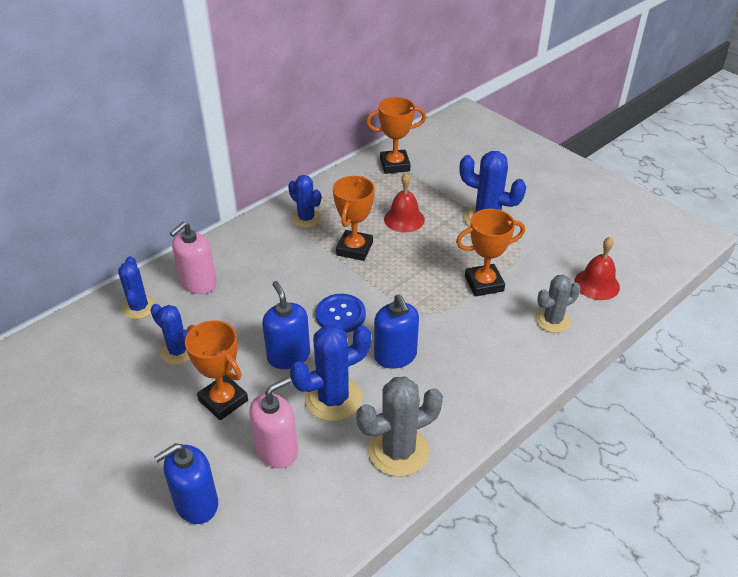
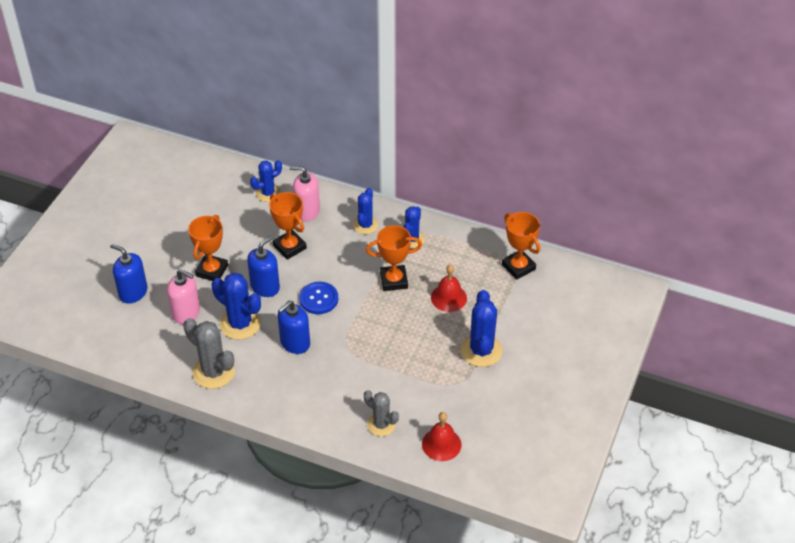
camera: 65 degrees right, 5 degrees up
(178, 351) = (240, 231): blue cactus -> blue cactus (365, 225)
(484, 283) = (399, 371): orange trophy -> orange trophy (289, 247)

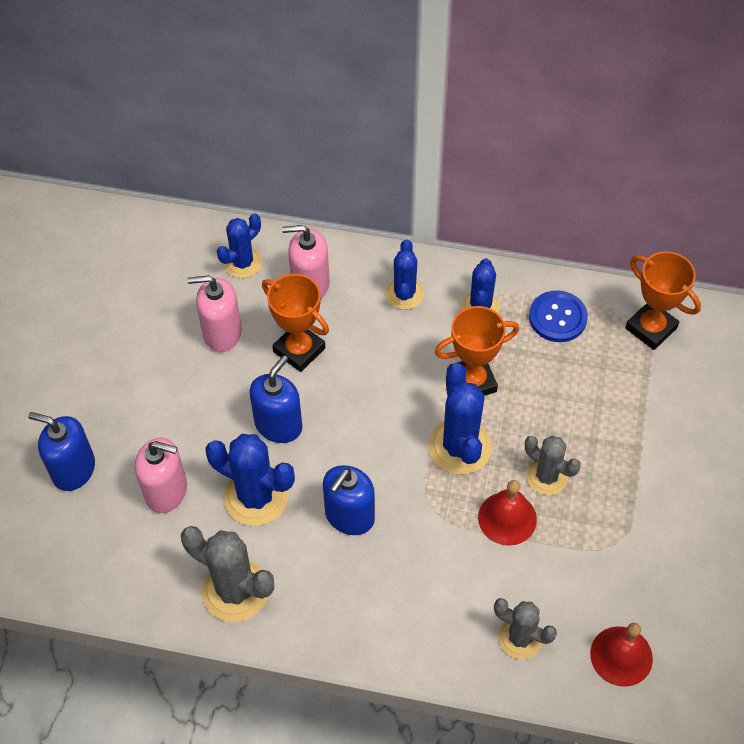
camera: 10 degrees left, 10 degrees up
(212, 271) = (189, 410): orange trophy -> none
(244, 231) = (222, 333): none -> pink soap dispenser
(318, 299) = (366, 432): blue button -> blue button (557, 317)
(425, 340) = (546, 476): none -> grey cactus
(448, 297) = (562, 397): red bell -> red bell (507, 518)
(481, 350) = (636, 480): blue cactus -> blue cactus (459, 447)

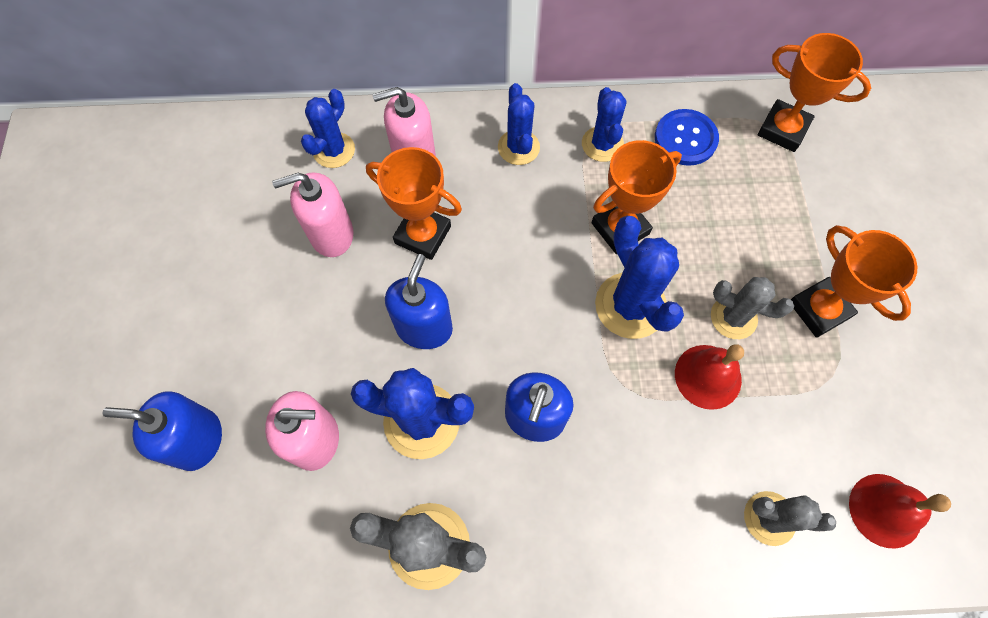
camera: 15 degrees left, 10 degrees up
(625, 487) = (819, 309): none -> orange trophy

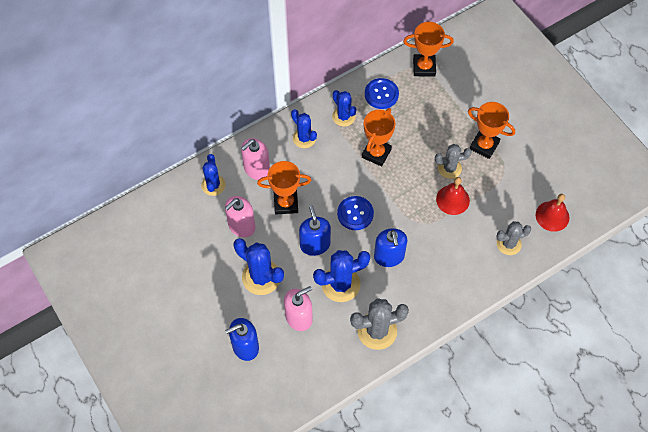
camera: 30 degrees left, 5 degrees down
(523, 311) = (355, 213): none -> blue button
(630, 305) = (401, 186): blue cactus -> blue cactus (261, 277)

